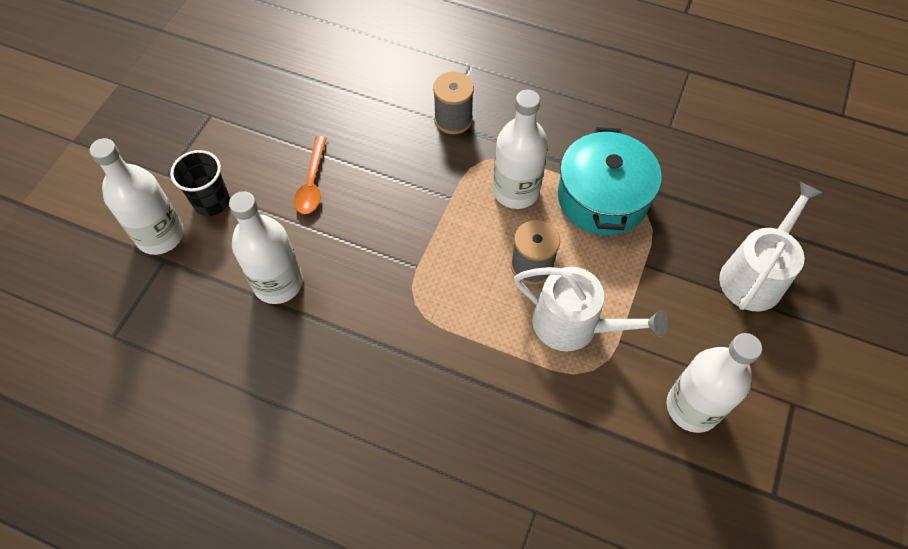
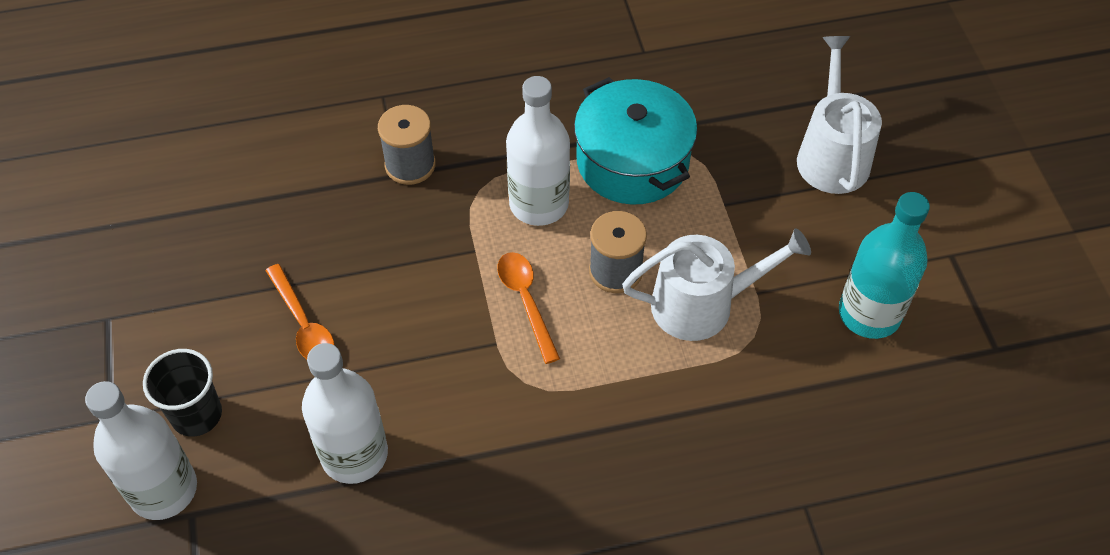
camera: 35 degrees left, 5 degrees down
(457, 251) = (526, 301): none -> orange spoon
(692, 407) = (869, 314): white bottle -> turquoise bottle

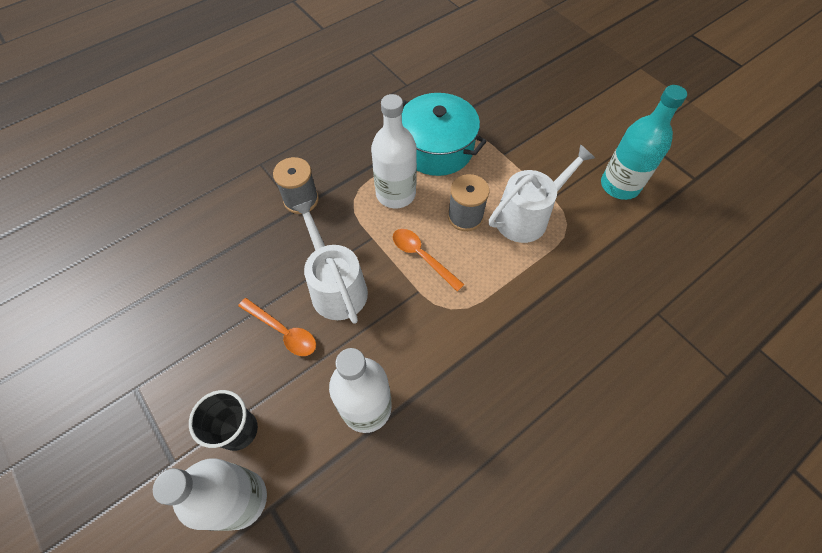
camera: 25 degrees left, 5 degrees up
(831, 155) = (544, 106): white watering can -> white watering can (336, 287)

